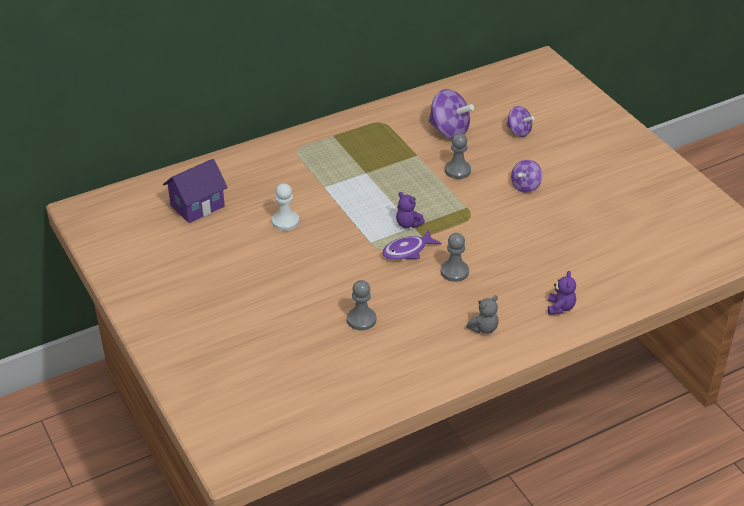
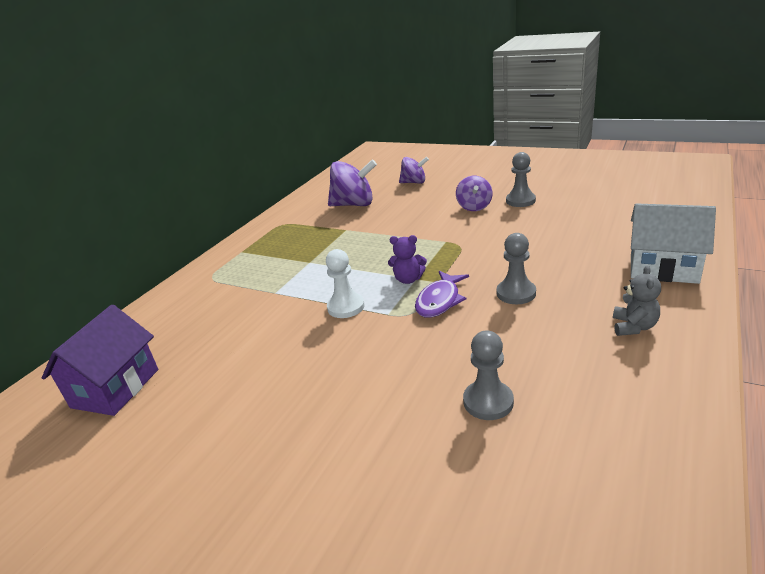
camera: 30 degrees left, 10 degrees down
(285, 222) = (260, 345): white pawn -> white pawn (346, 307)
(457, 170) = (399, 223): grey pawn -> grey pawn (520, 201)
(560, 308) = (663, 268): purple teddy bear -> white house

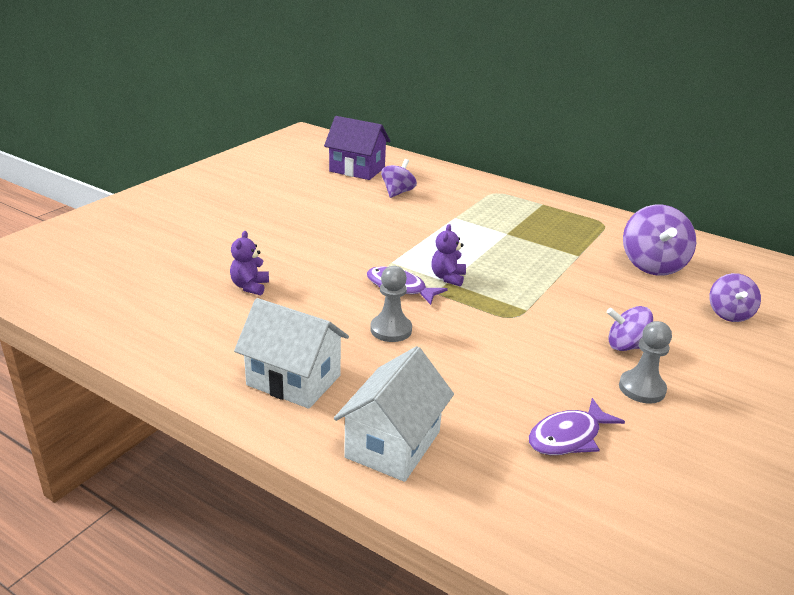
camera: 90 degrees right, 0 degrees up
(204, 339) = (397, 192): none -> purple spinning top
(346, 307) = (413, 245): white pawn -> none
(488, 402) = (250, 286): grey pawn -> purple teddy bear
(591, 216) = (568, 437): none -> purple fish
(633, 327) = (294, 380): grey teddy bear -> white house

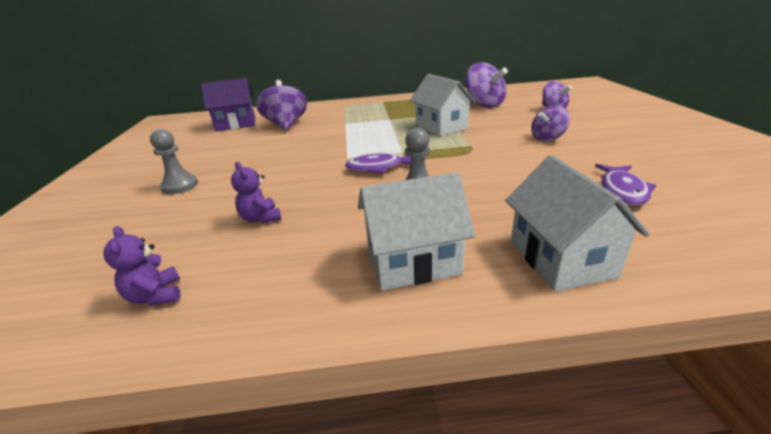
camera: 35 degrees left, 0 degrees up
(397, 192) = (286, 125): purple spinning top -> purple spinning top, size x1.62
(448, 278) = (398, 150): purple teddy bear -> purple teddy bear (156, 296)
(540, 272) = (441, 127): none -> white house
(642, 388) = (594, 151): grey pawn -> grey pawn (180, 186)

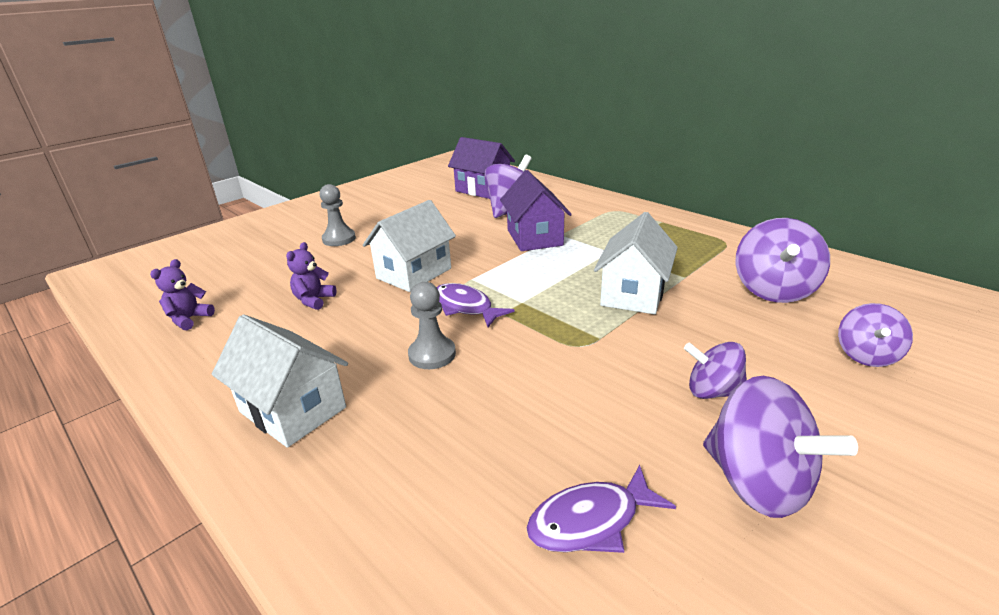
camera: 50 degrees right, 0 degrees up
(334, 129) = (534, 237): none -> purple house
(561, 258) = (357, 508): white house -> white house (414, 273)
(620, 151) = (757, 482): none -> purple spinning top

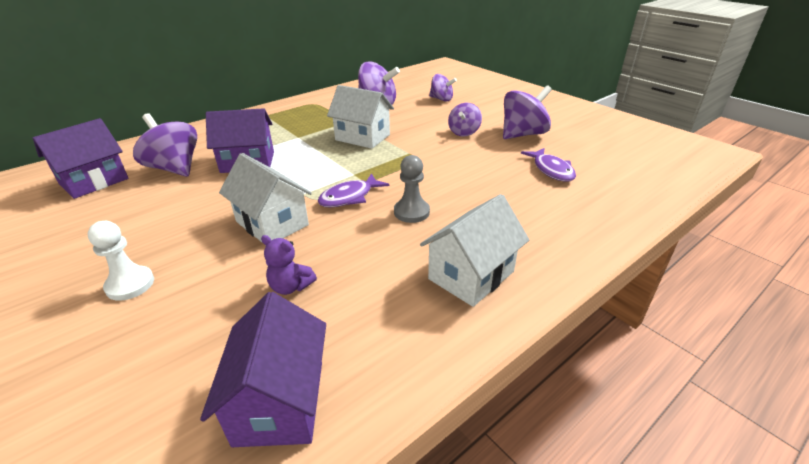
camera: 85 degrees left, 5 degrees up
(189, 319) = (280, 401): purple teddy bear -> purple house
(339, 239) = (130, 284): grey pawn -> white pawn

